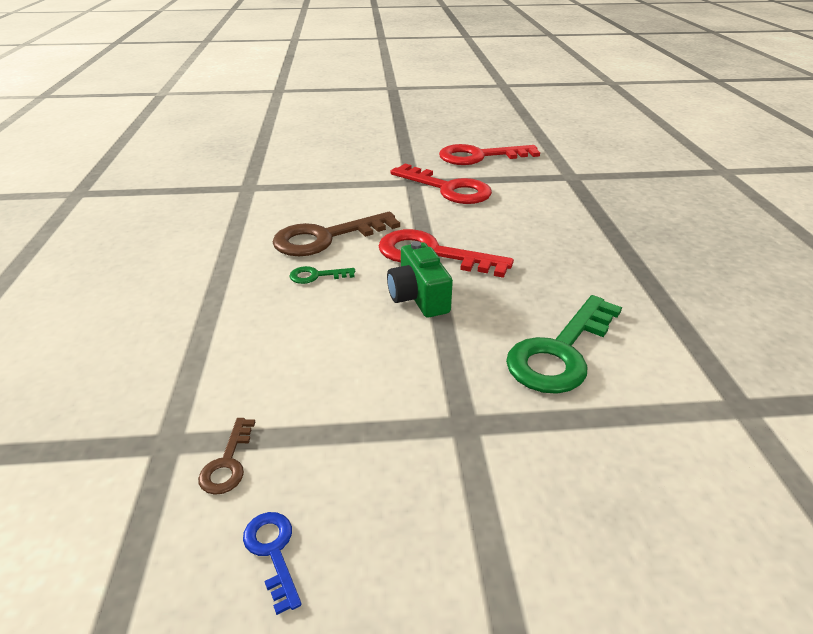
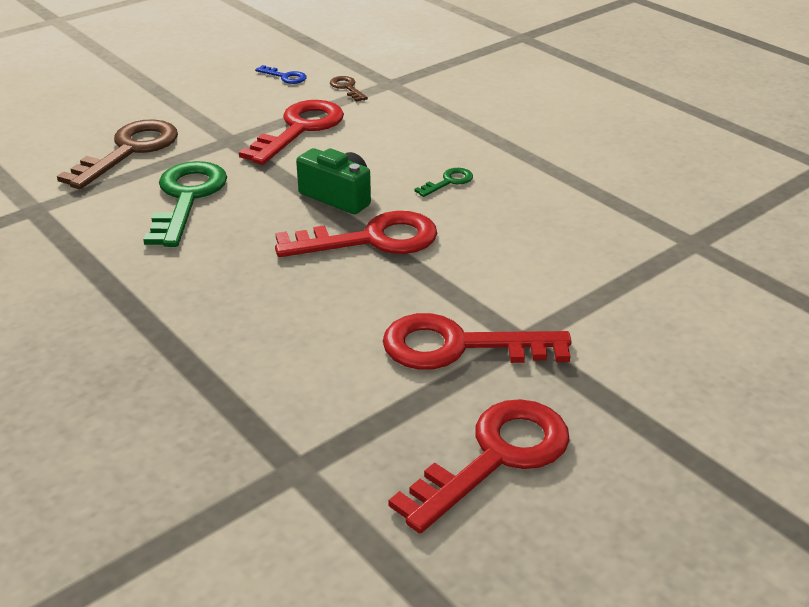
camera: 145 degrees right, 0 degrees up
(326, 238) = (498, 217): brown key -> brown key (129, 151)
(370, 403) = (300, 129): none -> red key

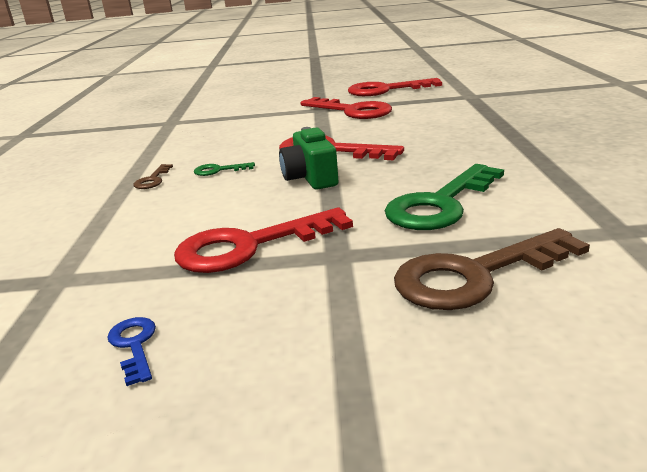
camera: 140 degrees left, 10 degrees down
(347, 88) = (107, 289): brown key -> brown key (153, 180)

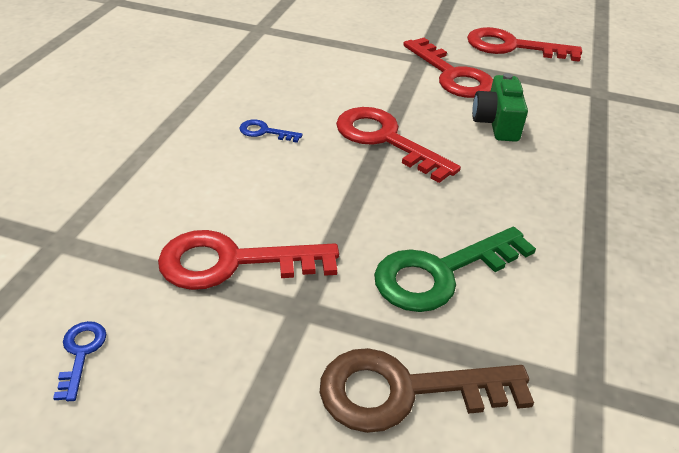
camera: 15 degrees right, 15 degrees up
(153, 180) = (198, 124): brown key -> none
(219, 170) = (265, 132): green key -> blue key
(310, 178) = (343, 179): green camera -> green camera (496, 123)

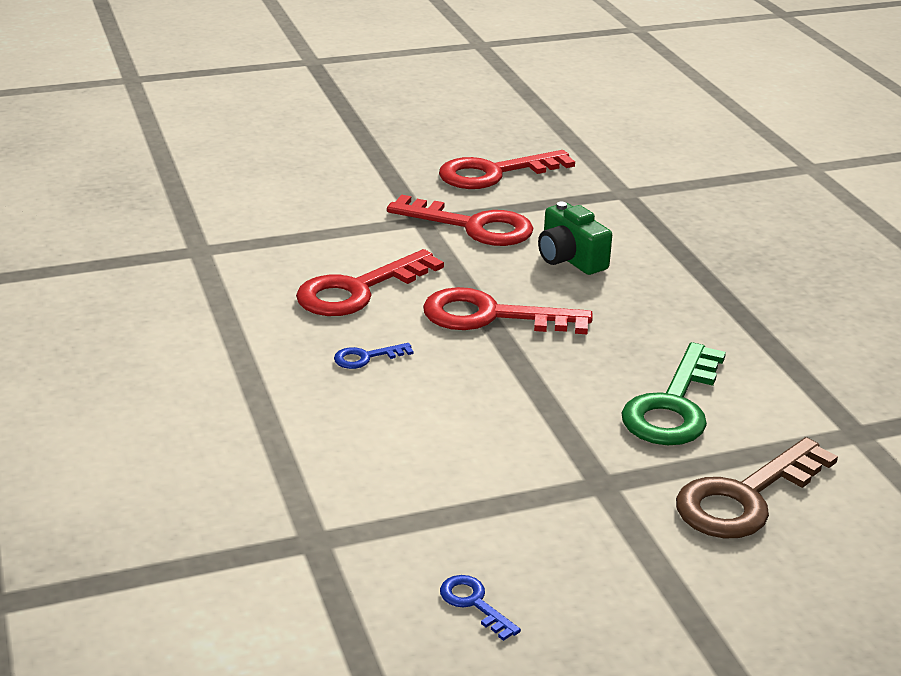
camera: 35 degrees left, 10 degrees down
(233, 262) = (500, 478): red key -> red key (358, 290)

